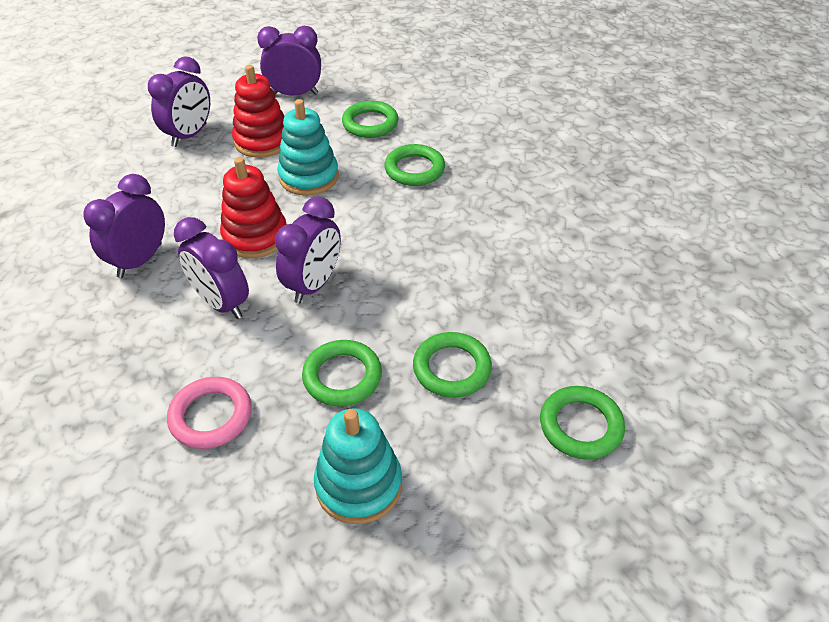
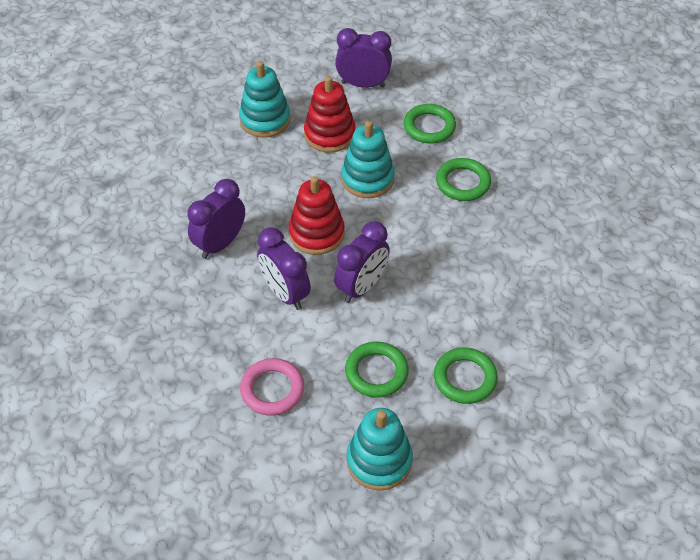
camera: 10 degrees right, 5 degrees up
(189, 135) = (265, 120): purple clock -> turquoise stacking toy
(580, 426) = (559, 442): green ring -> none

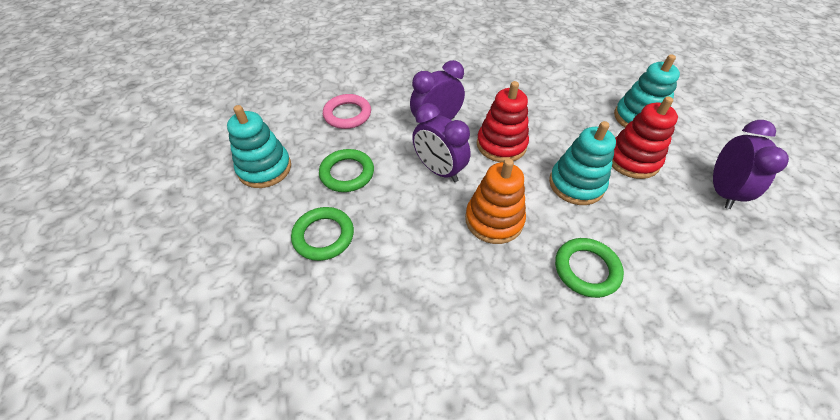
camera: 95 degrees right, 0 degrees up
(220, 244) = (488, 91): purple clock -> none
(421, 242) = (494, 220): none -> orange stacking toy
(429, 127) = (673, 246): green ring -> none

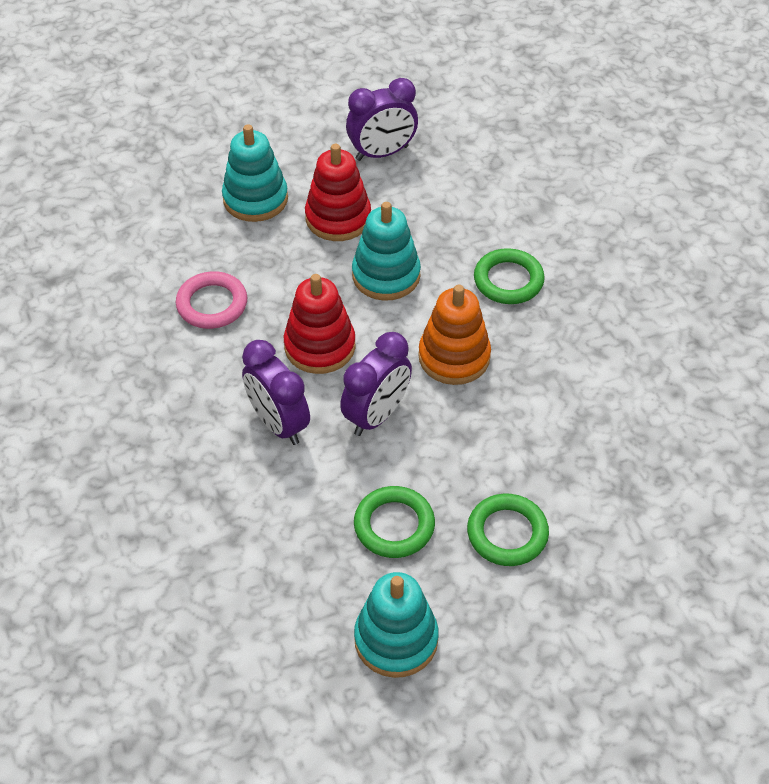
camera: 95 degrees left, 0 degrees up
(347, 114) = (260, 548): pink ring -> pink ring (212, 304)
(721, 191) = (382, 153): purple clock -> purple clock turned 150 degrees clockwise

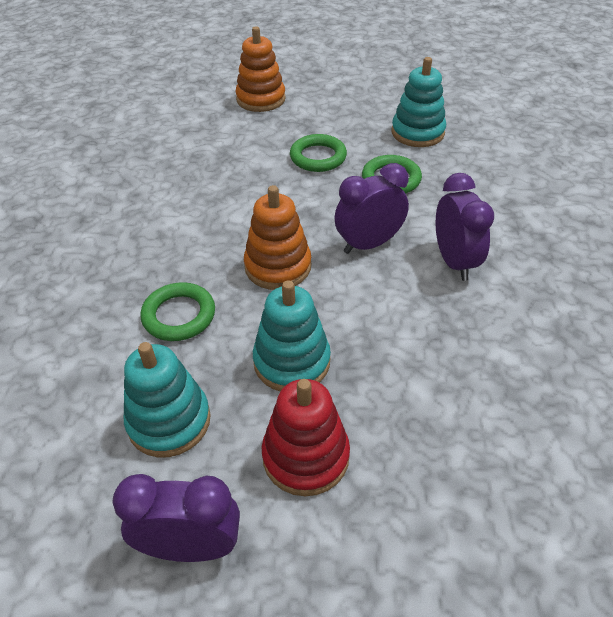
camera: 155 degrees left, 5 degrees down
(212, 304) = (493, 393): pink ring -> none
(255, 199) = (400, 532): turquoise stacking toy -> turquoise stacking toy (169, 421)
(320, 346) = (393, 312): red stacking toy -> none
(671, 635) = (261, 99): none -> orange stacking toy

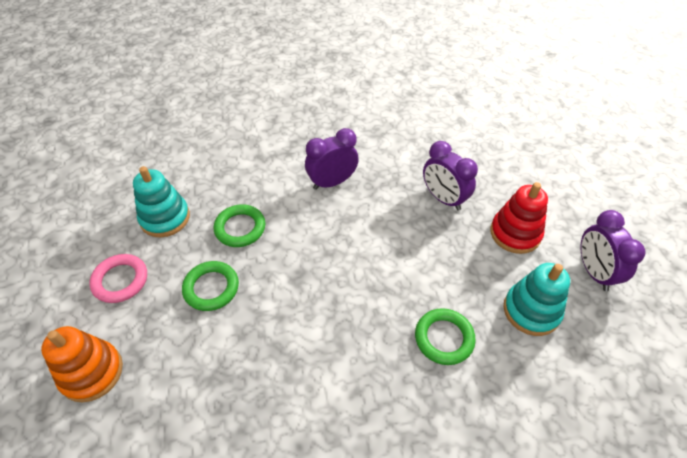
camera: 105 degrees left, 5 degrees up
(278, 266) = (368, 284): orange stacking toy -> none
(292, 361) = (454, 254): turquoise stacking toy -> none
(346, 109) = (120, 280): none -> pink ring
(369, 244) = (326, 231): purple clock -> purple clock (443, 198)

